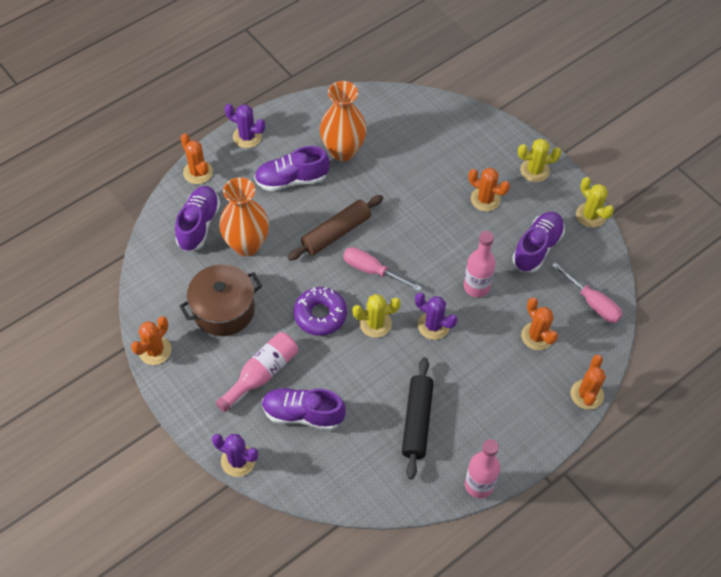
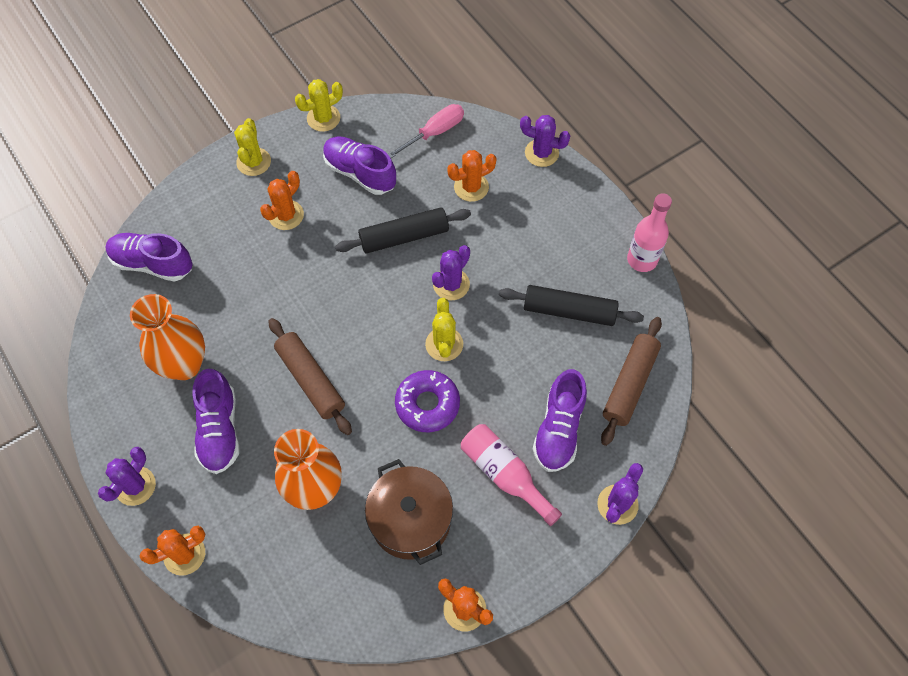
camera: 85 degrees left, 5 degrees up
(198, 225) = (274, 553): purple shoe -> purple shoe (152, 263)
(348, 472) = (629, 384): none -> brown rolling pin
(372, 270) = (370, 343): pink screwdriver -> none
(476, 287) = (404, 237): pink bottle -> black rolling pin
(586, 394) = (541, 153): orange cactus -> purple cactus

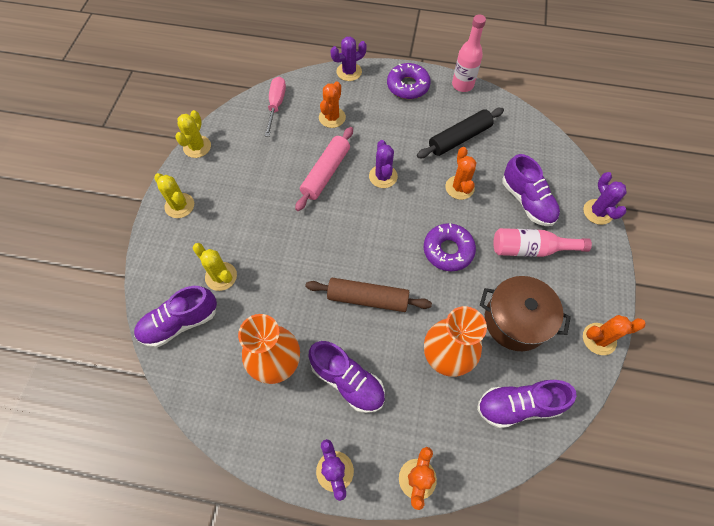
camera: 45 degrees left, 0 degrees up
(286, 215) = (238, 219): orange cactus -> orange cactus (459, 187)
(360, 173) = (257, 159): purple shoe -> purple shoe (518, 405)
(404, 237) = (326, 173): black rolling pin -> pink rolling pin
(444, 344) = (418, 211): yellow cactus -> yellow cactus (221, 276)
(583, 215) = (408, 86): none -> purple donut
(629, 384) = (531, 149): brown rolling pin -> none

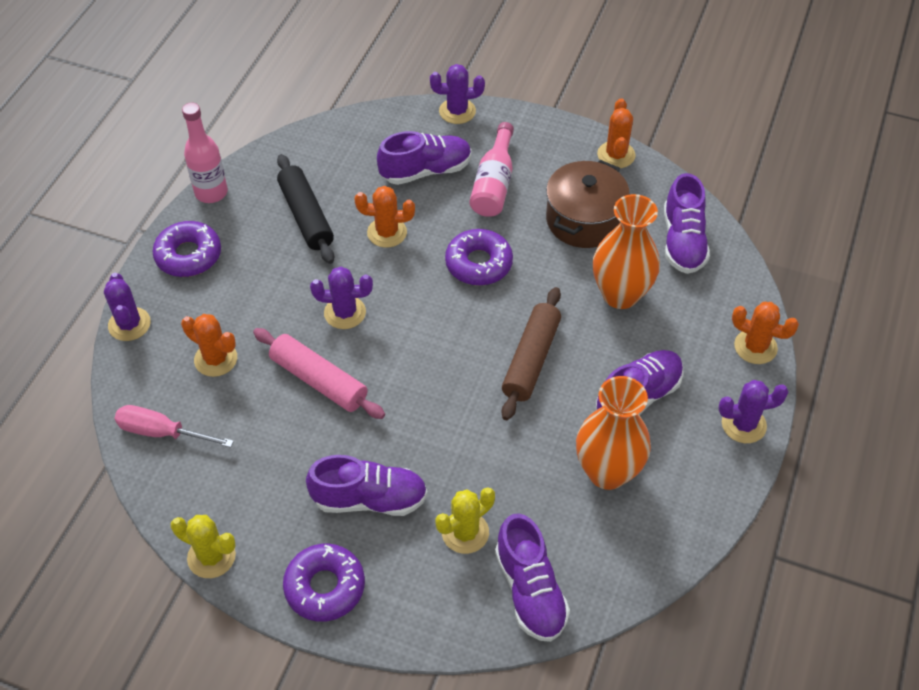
camera: 80 degrees left, 10 degrees down
(179, 205) = (325, 587): yellow cactus -> purple donut
(241, 217) = (370, 499): none -> purple shoe

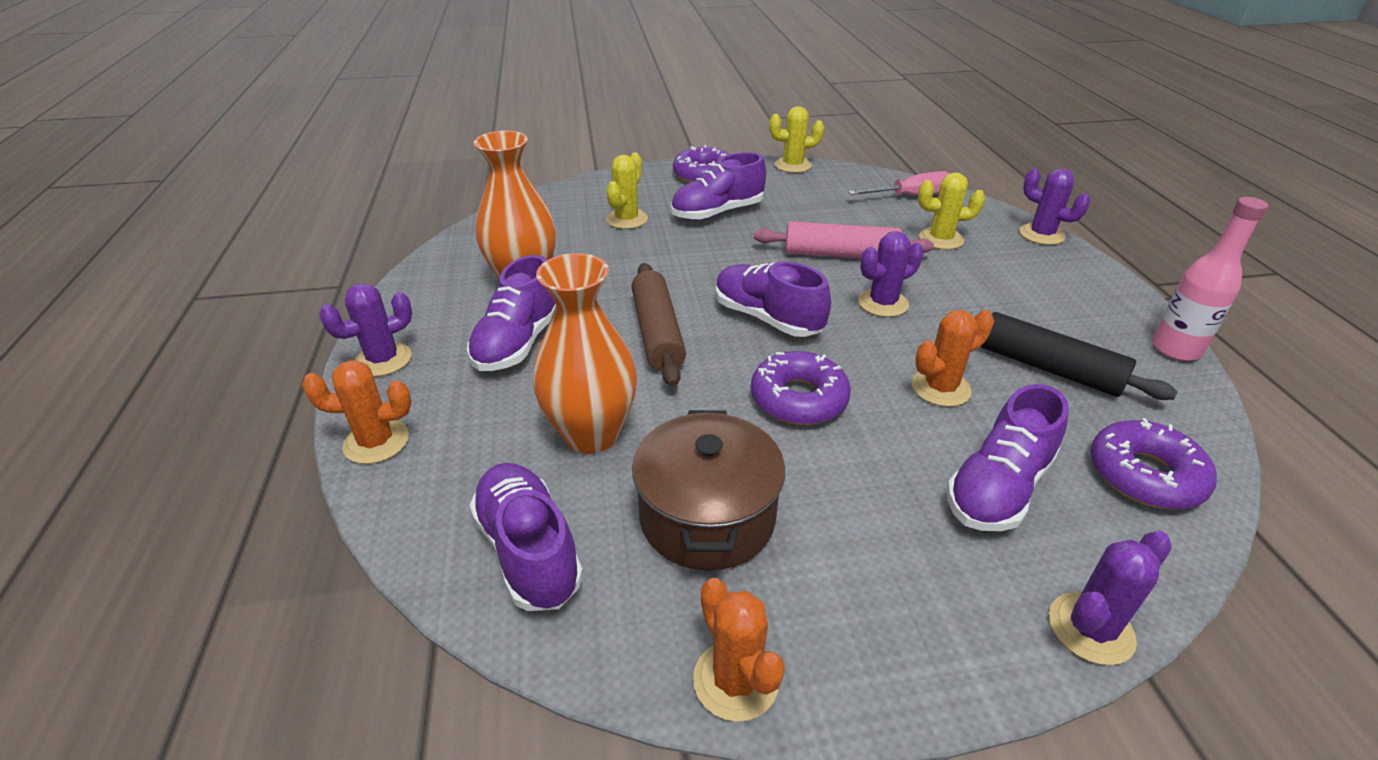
camera: 150 degrees right, 15 degrees down
(188, 255) = (1088, 291): purple donut -> purple donut (1145, 475)
(216, 359) = (940, 239): orange cactus -> yellow cactus
(494, 183) = (886, 514): pink bottle -> none
(530, 590) = (554, 210): purple shoe -> purple shoe (767, 318)

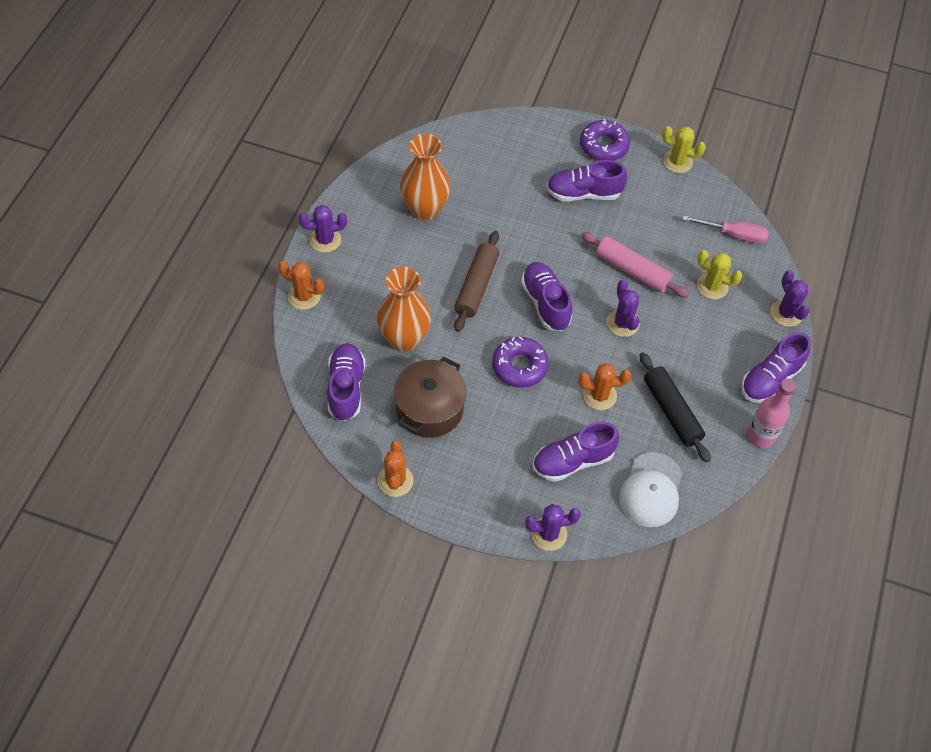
camera: 25 degrees right, 20 degrees up
(518, 343) = (398, 259): purple shoe -> purple shoe (770, 379)
(627, 219) = (519, 174): yellow cactus -> none
(883, 303) = (622, 323): purple cactus -> purple cactus turned 75 degrees clockwise
(1145, 475) = (651, 490): purple donut -> white cap

